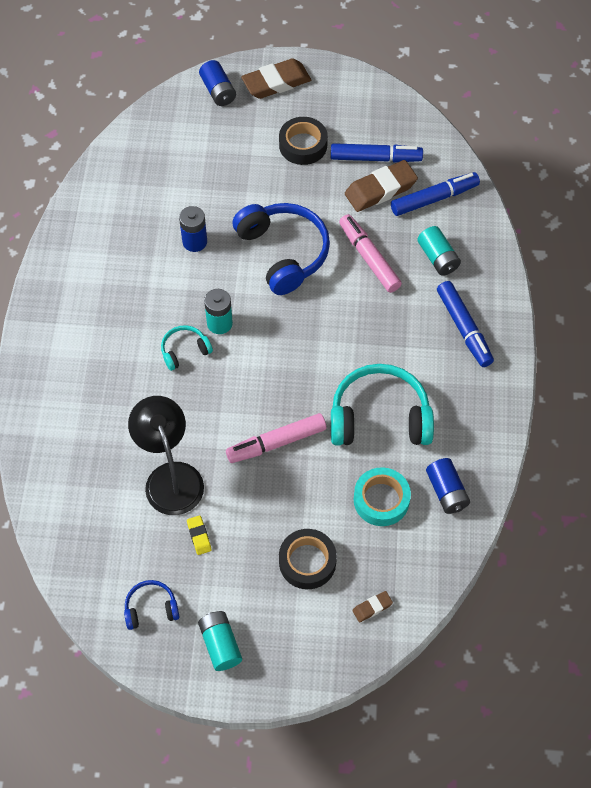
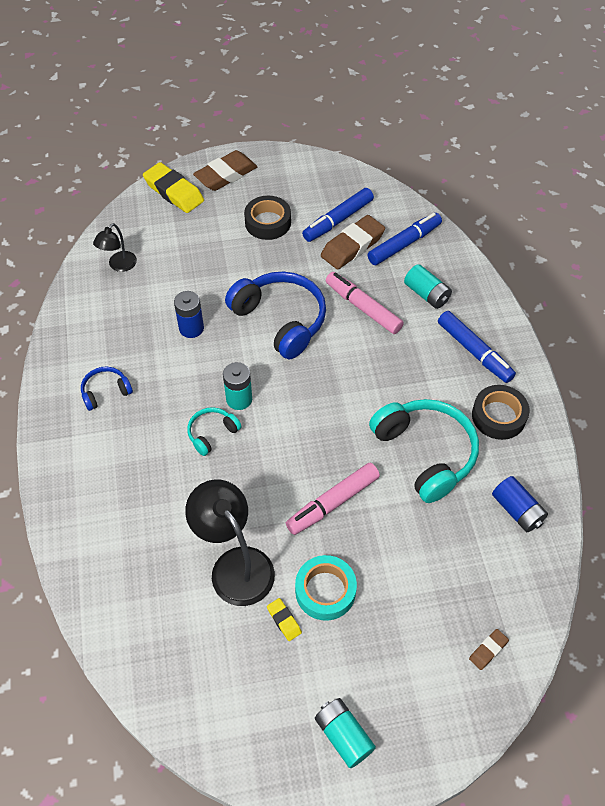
camera: 15 degrees left, 5 degrees down
(143, 161) = (119, 266): none -> black lamp
(151, 608) = (256, 715): blue headphones -> blue headphones (105, 391)
(218, 91) = (174, 192): blue battery -> yellow eraser
(307, 562) = (405, 619): black tape -> black tape (498, 416)
(375, 158) = (338, 220): blue marker -> blue marker turned 150 degrees clockwise
(379, 417) = (426, 453): turquoise headphones -> turquoise headphones turned 75 degrees clockwise
(381, 500) = (456, 535): turquoise tape -> turquoise tape (325, 591)

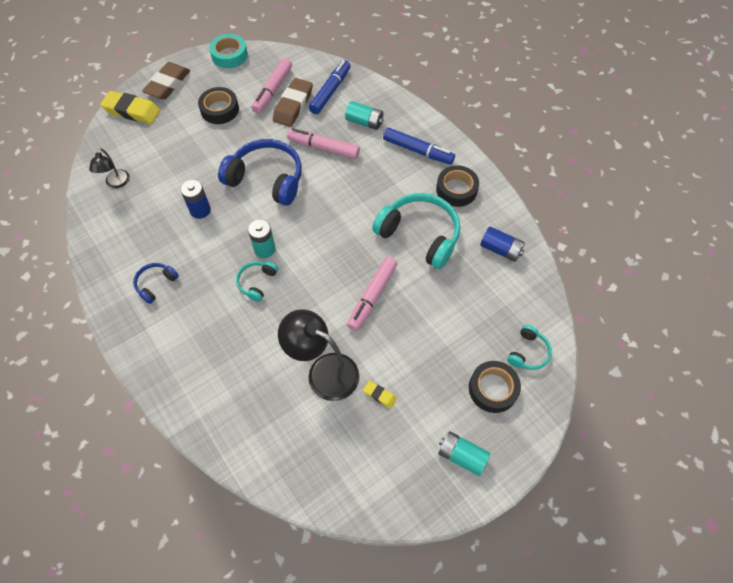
camera: 25 degrees left, 5 degrees up
(325, 591) = (398, 361): turquoise tape -> turquoise tape (229, 55)
(338, 220) = (273, 90): blue marker -> pink marker
(421, 674) = (492, 389): none -> black tape
(488, 650) = (528, 352): brown eraser -> turquoise headphones

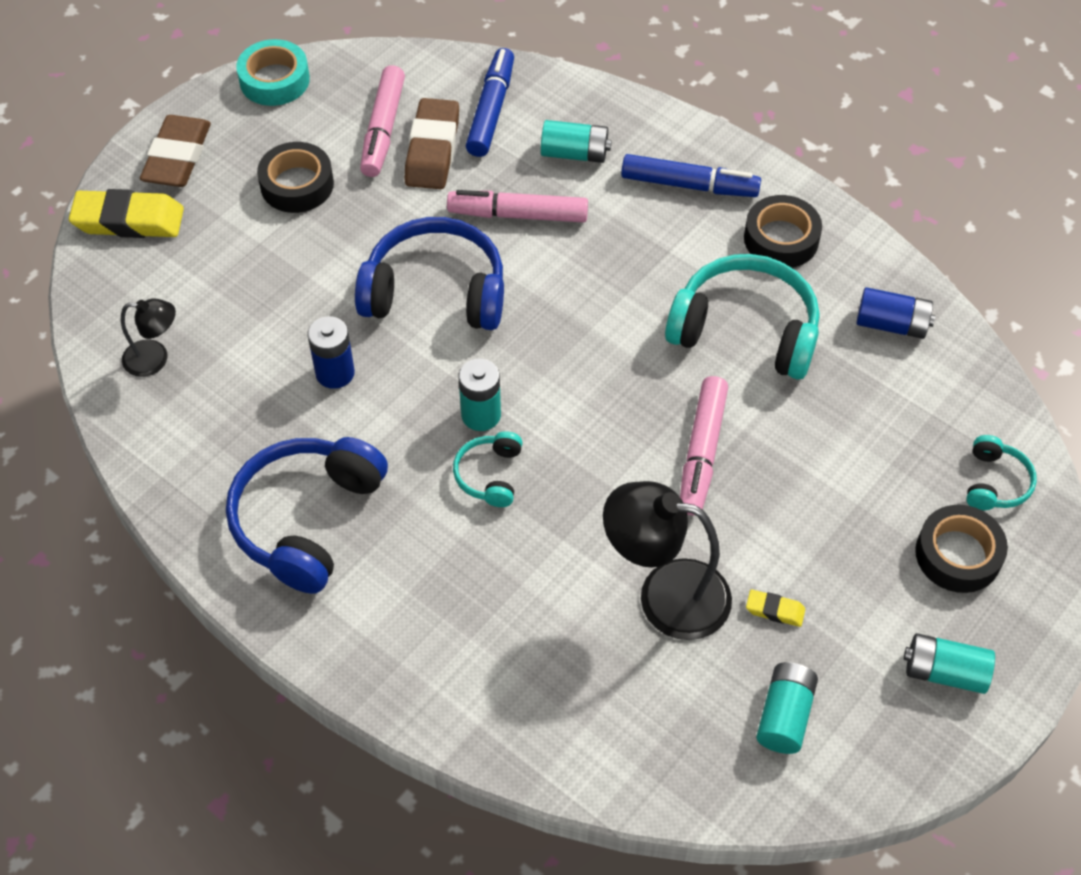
camera: 15 degrees left, 5 degrees down
(116, 183) = (155, 359): black lamp -> black lamp turned 75 degrees counterclockwise
(156, 284) = (306, 519): blue headphones -> blue headphones, size x2.04
(363, 457) = (784, 715): none -> turquoise battery

